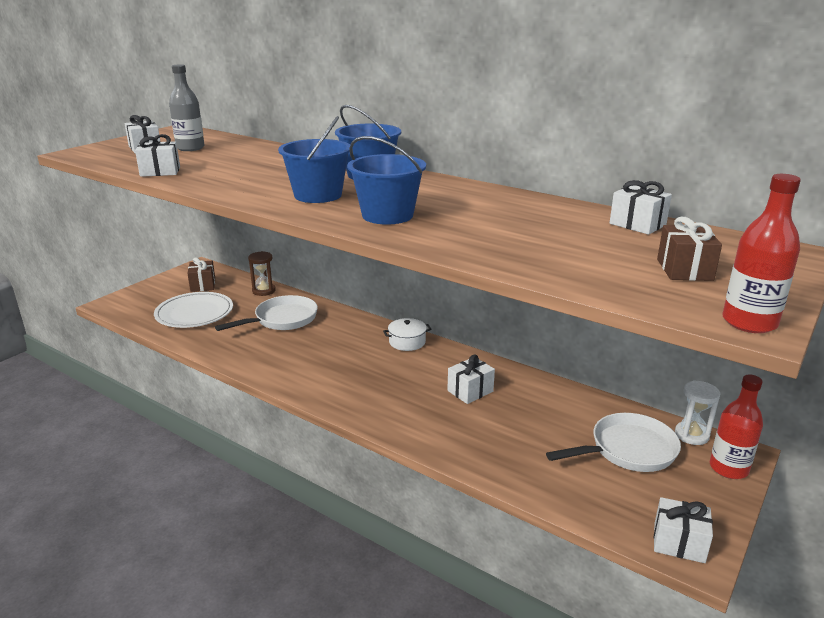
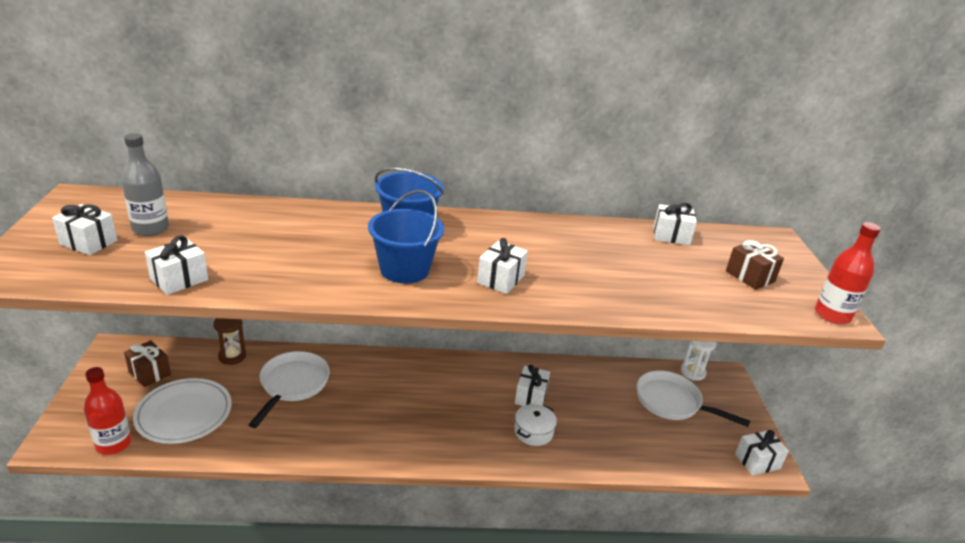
camera: 40 degrees left, 5 degrees up
(387, 215) = (500, 279): blue bucket -> white gift
(407, 342) = (434, 366): white pot -> white pot (533, 432)
(628, 450) = (672, 402): white pan -> white pan turned 90 degrees counterclockwise
(728, 468) = (732, 390): red bottle -> red bottle (113, 444)

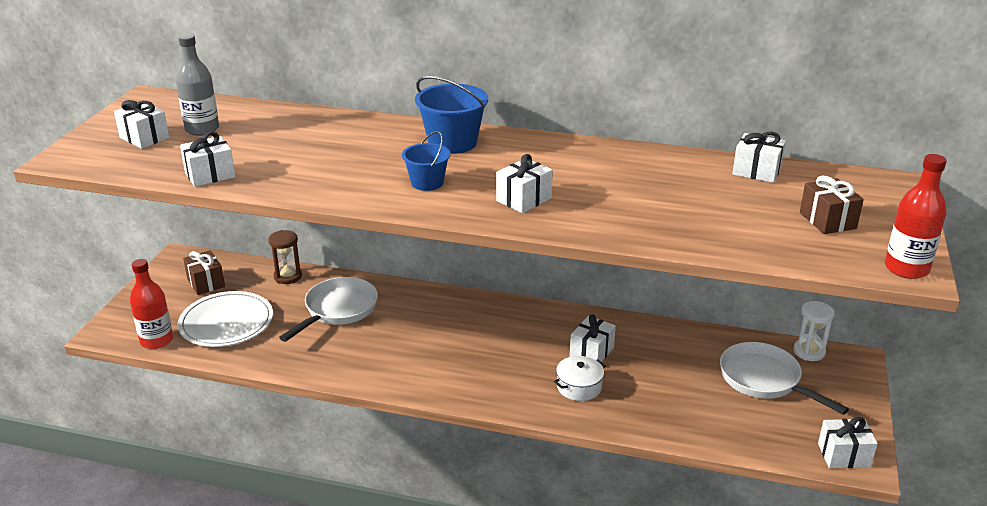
camera: 20 degrees right, 0 degrees up
(404, 270) = (427, 183): blue bucket -> blue bucket, size x0.62

